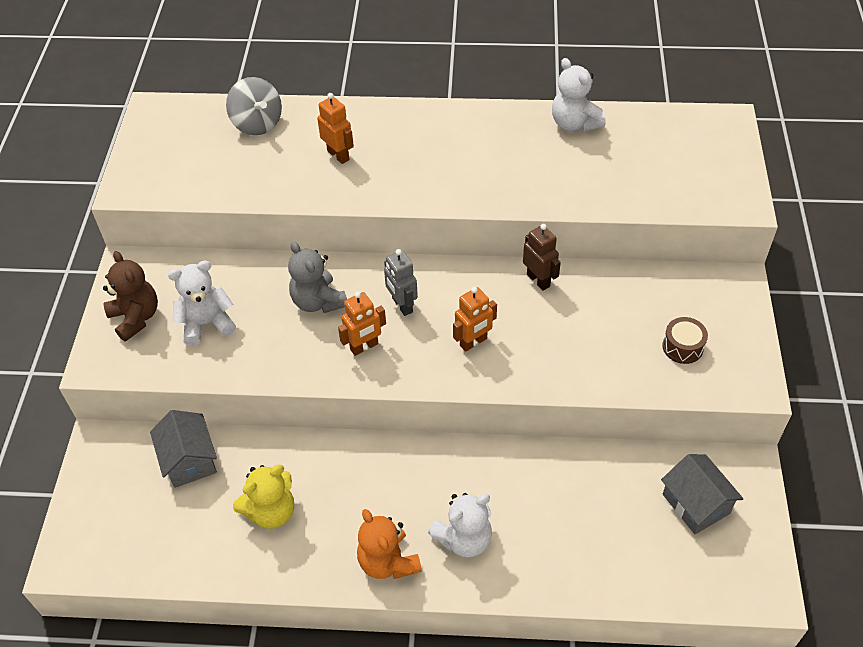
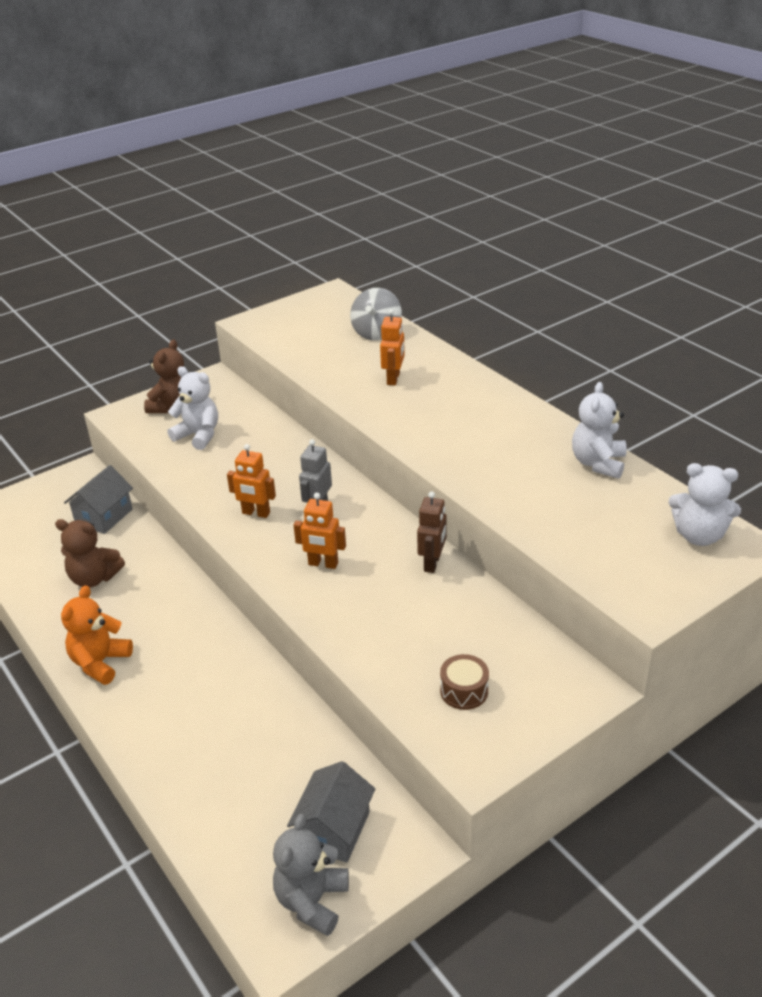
camera: 50 degrees right, 15 degrees down
(271, 511) = (94, 578): yellow teddy bear -> brown teddy bear
(318, 301) = (274, 469): grey teddy bear -> grey teddy bear (312, 901)
(464, 539) = (158, 693): white teddy bear -> white teddy bear (699, 536)

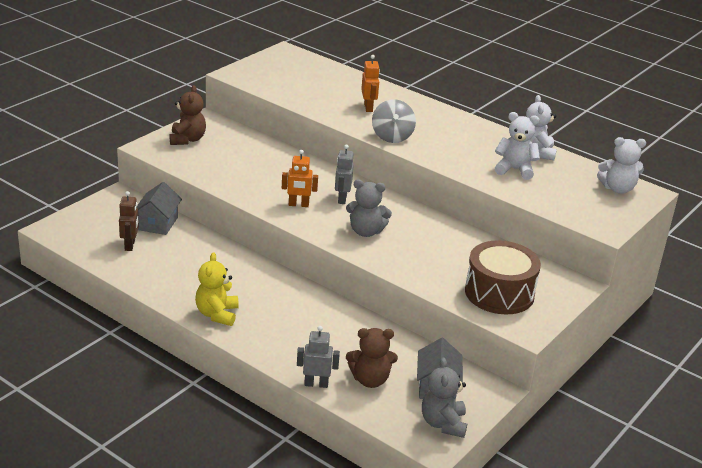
camera: 20 degrees left, 5 degrees down
(94, 578) = (177, 263): brown teddy bear -> brown teddy bear (370, 380)
(100, 663) = (217, 314): orange teddy bear -> yellow teddy bear
(167, 798) = (316, 384): none -> grey robot
(198, 435) = (222, 158): white teddy bear -> white teddy bear (514, 169)
(323, 564) = (366, 231): orange robot -> grey teddy bear
(376, 333) = (337, 78): grey spinning top -> grey spinning top (392, 137)
(432, 563) = (441, 225): brown robot -> brown robot (130, 245)
(464, 691) = (499, 293): brown drum -> brown drum, size x2.17

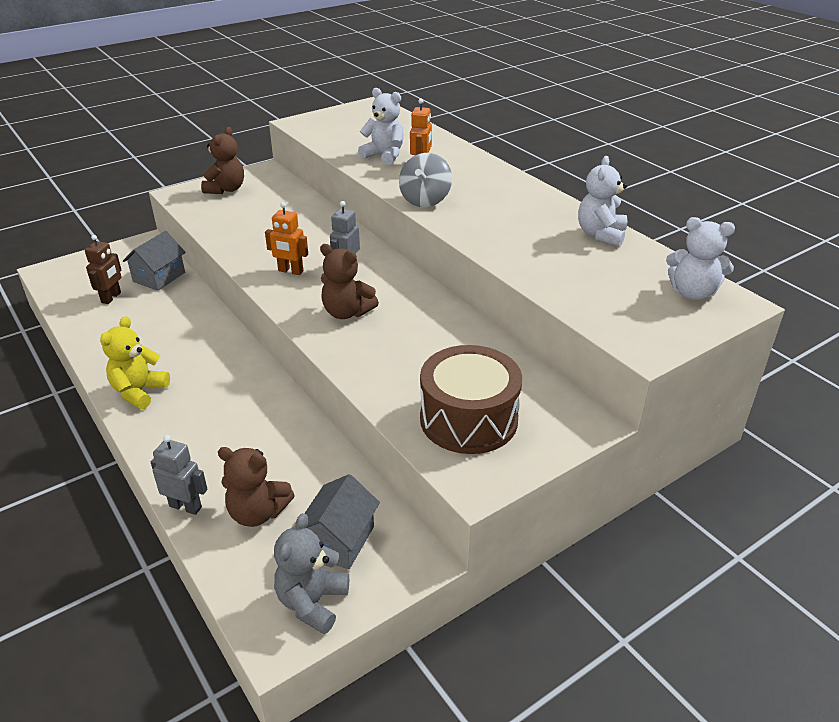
camera: 20 degrees right, 5 degrees up
(366, 231) = (347, 312): grey teddy bear -> brown teddy bear
(514, 169) = (558, 253): white teddy bear -> white teddy bear (384, 155)

